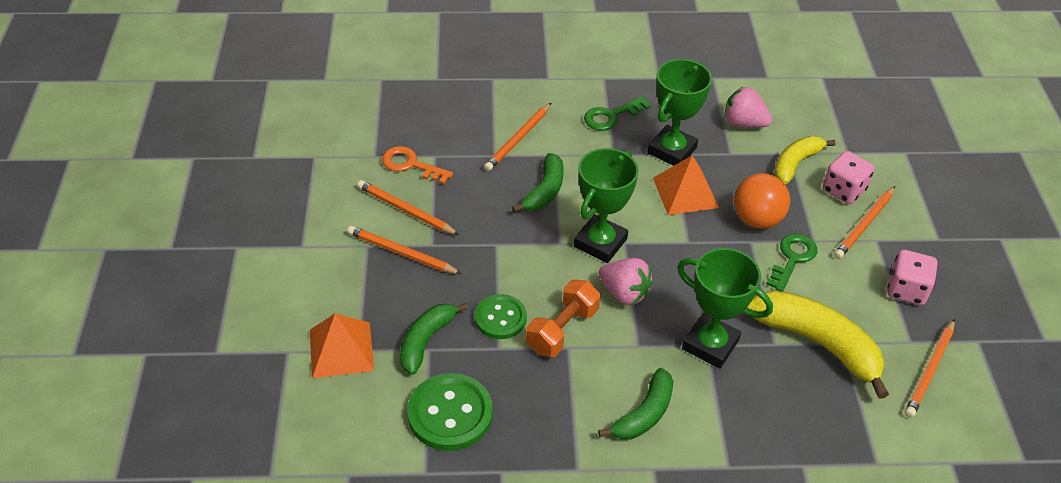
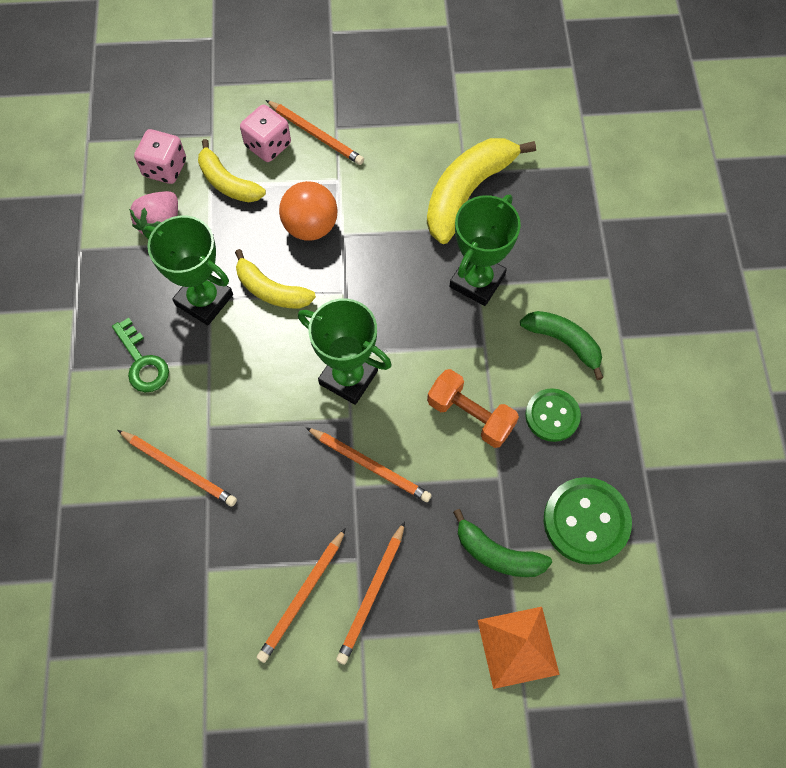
camera: 90 degrees left, 20 degrees up
(411, 165) = (223, 598): orange key -> none
(500, 318) = (460, 477): green button -> green button (552, 416)
(544, 191) = (269, 436): green banana -> none
(624, 293) = (418, 355): pink strawberry -> none
(685, 192) = (271, 290): orange pyramid -> yellow banana
(792, 259) = (363, 201): green key -> none
(906, 290) = (398, 114): pink dice -> pink dice (165, 168)
(930, 370) = (489, 112): orange pencil -> orange pencil (370, 465)

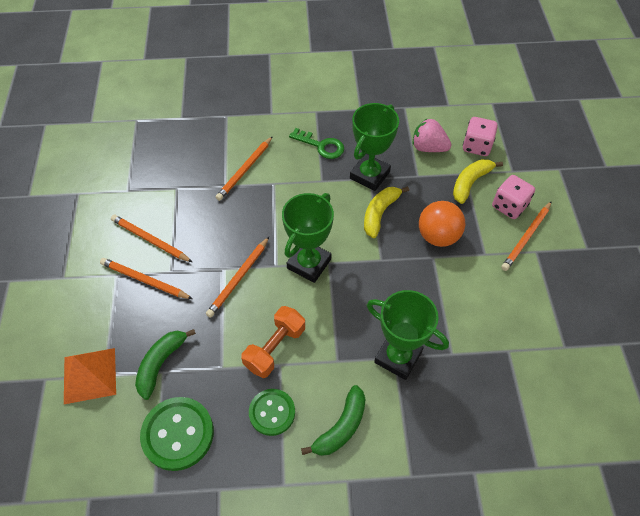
camera: 90 degrees right, 10 degrees down
(142, 362) = (321, 146): green key -> green key turned 120 degrees counterclockwise
(467, 192) = (487, 352): yellow banana -> none

